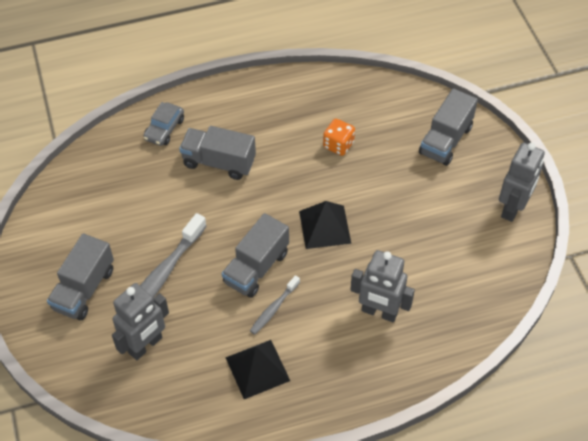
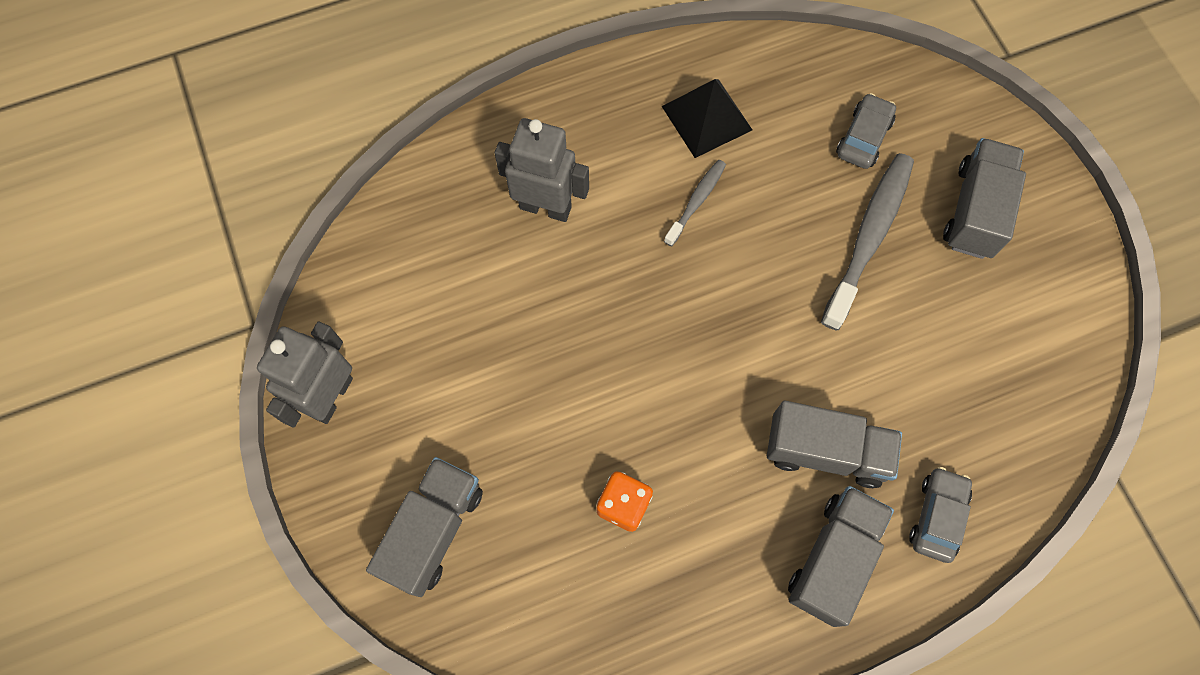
camera: 175 degrees right, 15 degrees up
(145, 345) = (863, 137): grey robot -> grey car
(256, 267) = (731, 262): grey truck -> grey truck (833, 559)
(325, 227) = (634, 339): black pyramid -> none

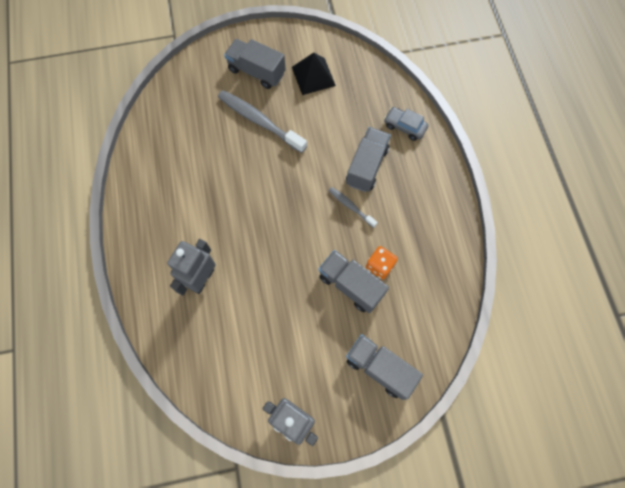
camera: 80 degrees left, 0 degrees up
(696, 201) = (219, 198): grey toothbrush -> grey toothbrush (350, 206)
(706, 118) = (169, 183): black pyramid -> black pyramid (313, 76)
(833, 559) = (418, 175): grey truck -> grey truck (350, 285)
(863, 137) = (203, 110): grey car -> none

